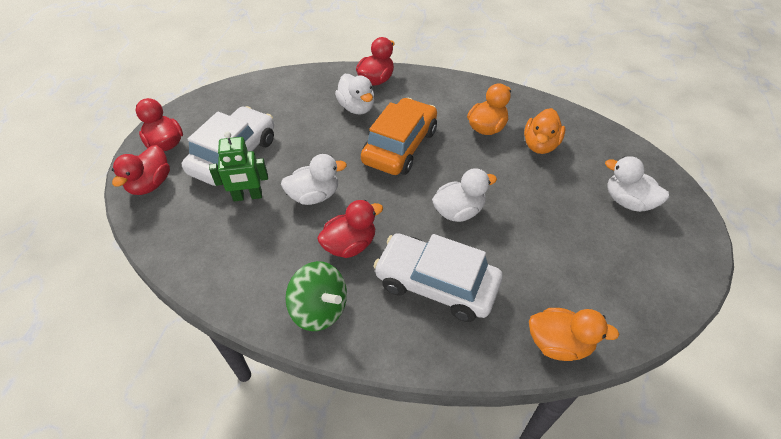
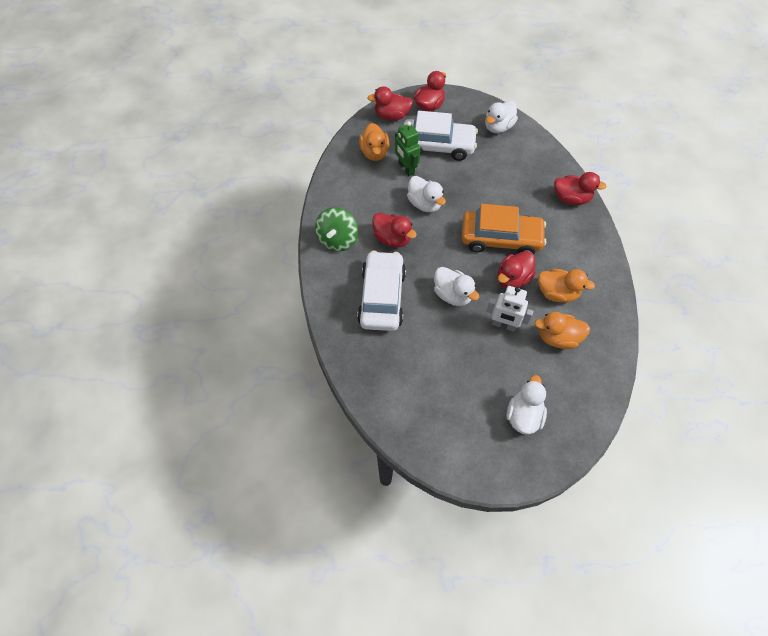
camera: 70 degrees right, 10 degrees up
(357, 107) = (528, 197): white duck -> white duck (498, 127)
(456, 154) = (512, 279): none -> red duck
(513, 180) = (504, 325): none -> white robot
(559, 344) = (364, 380): orange duck -> orange duck (374, 153)

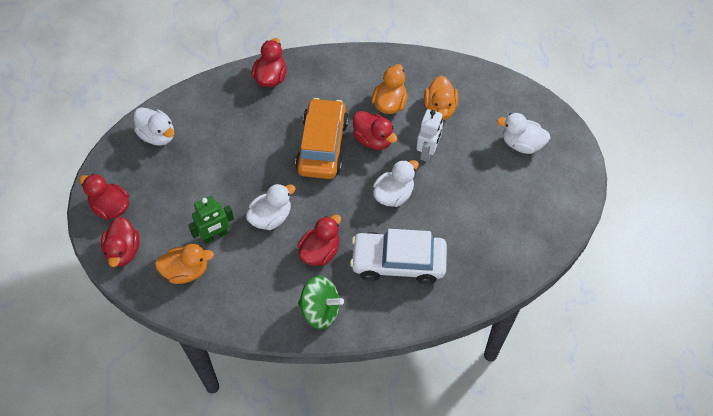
camera: 90 degrees left, 0 degrees up
(437, 145) = (181, 200): white car -> none

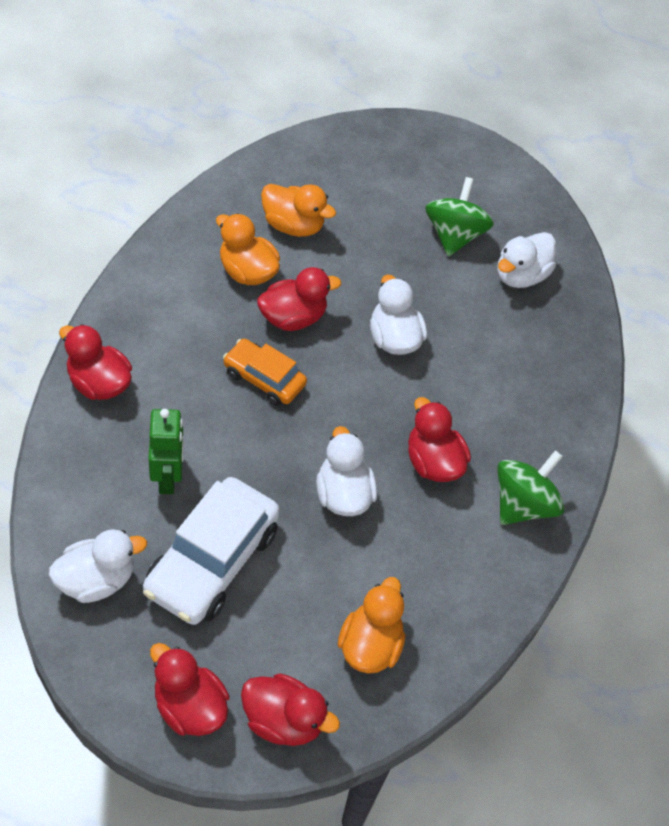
camera: 70 degrees left, 5 degrees down
(110, 207) = (189, 706): red duck -> red duck turned 75 degrees clockwise
(215, 235) = (332, 579): green robot -> green robot (168, 477)
(322, 146) = (264, 378): orange car -> orange car, size x0.59
(398, 262) = (498, 384): white car -> white car (212, 561)
(428, 151) = (351, 271): white robot -> none
(497, 191) = (454, 235): none -> green spinning top
(521, 143) = (401, 177): white duck -> white duck (520, 275)

